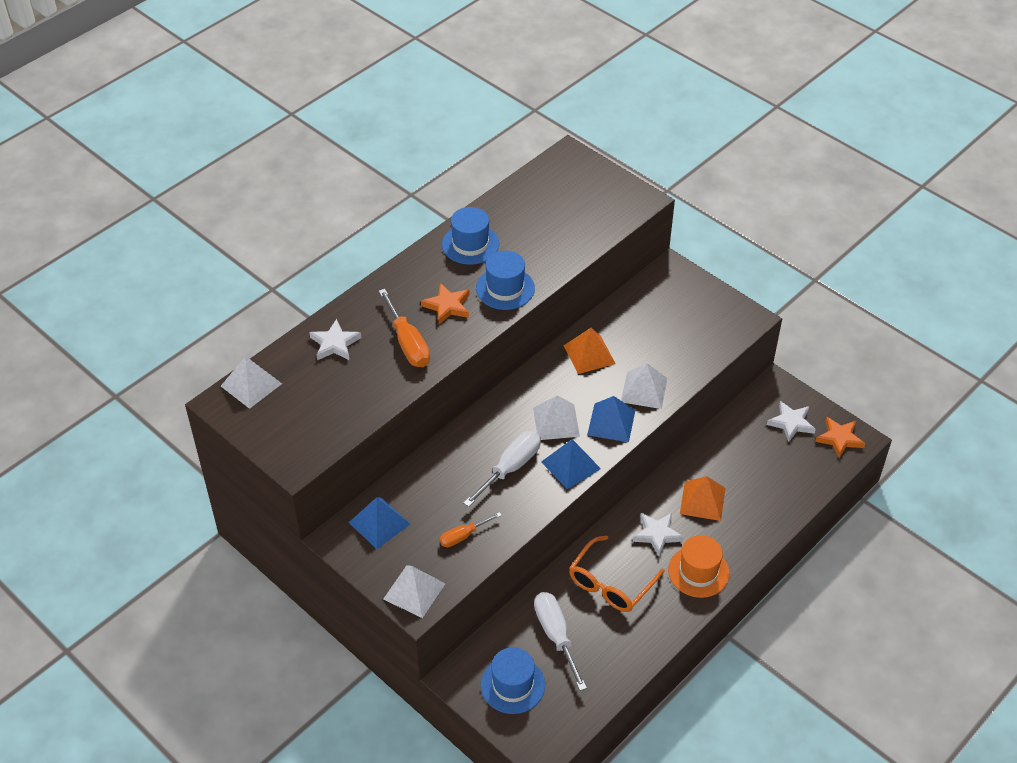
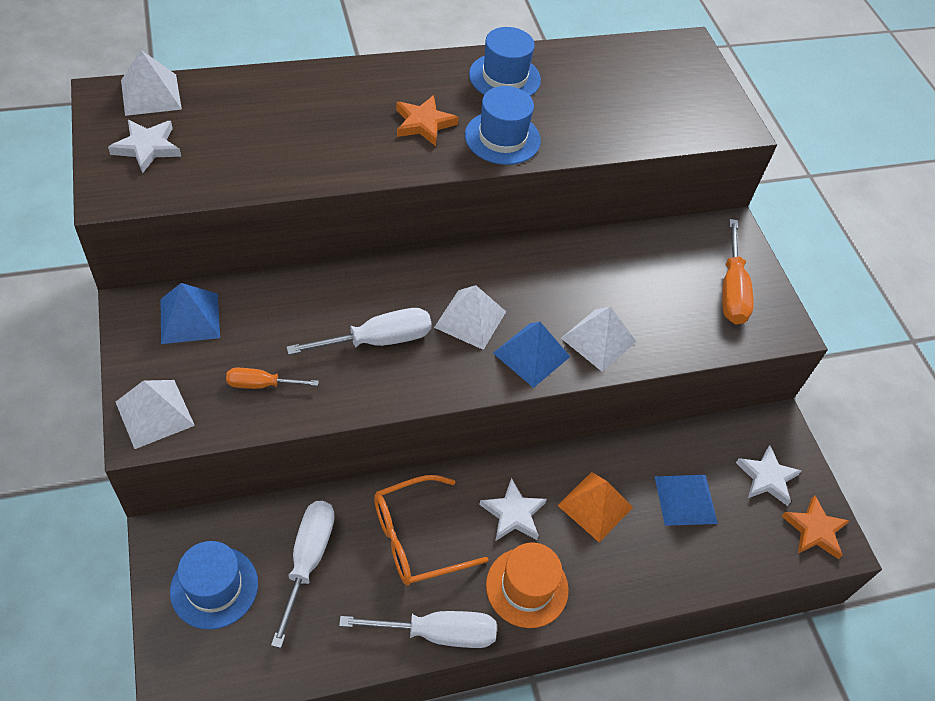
camera: 25 degrees right, 5 degrees up
(335, 343) = (272, 99): white star -> white star (147, 147)
(408, 343) = (347, 138): orange screwdriver -> orange screwdriver (731, 290)
(570, 465) = (446, 375): blue pyramid -> blue pyramid (685, 499)
(589, 354) = (567, 268): orange pyramid -> none
(667, 628) = (437, 633): none -> white screwdriver

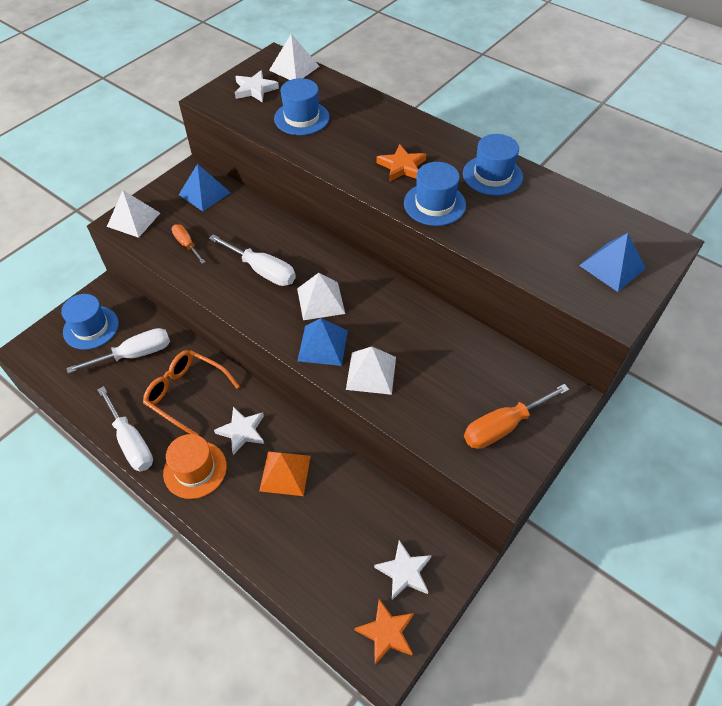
camera: 60 degrees right, 0 degrees up
(253, 143) = (301, 118): none -> blue hat
(685, 499) = (337, 525): blue pyramid -> blue pyramid (612, 266)

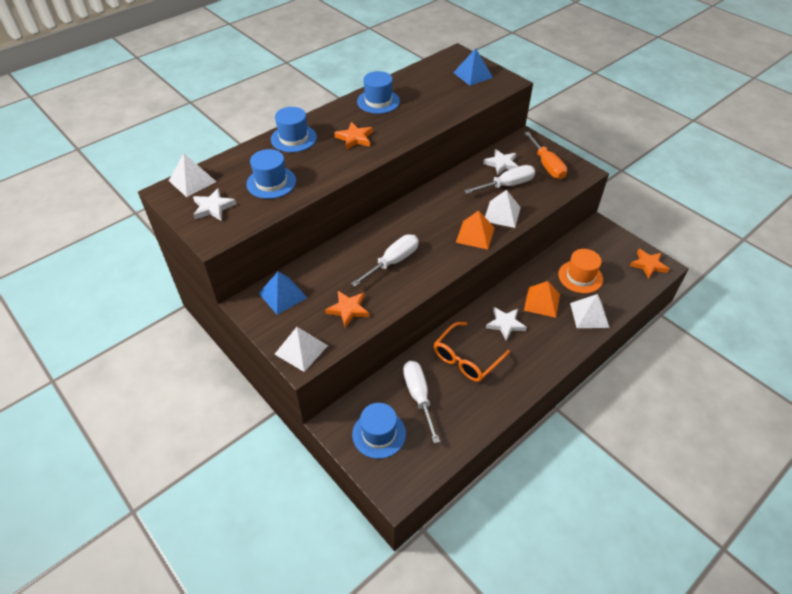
camera: 80 degrees left, 5 degrees down
(131, 442) = (510, 397): white screwdriver -> white screwdriver (507, 185)
(187, 244) = (348, 309): orange screwdriver -> orange star
(195, 469) = (537, 354): orange hat -> orange hat (580, 277)
(321, 301) = (432, 231): white pyramid -> white pyramid (589, 315)
(322, 345) = (475, 235): blue pyramid -> orange pyramid
(404, 572) = (611, 252): white star -> white star (501, 164)
(434, 204) = (400, 129): blue hat -> blue hat (293, 138)

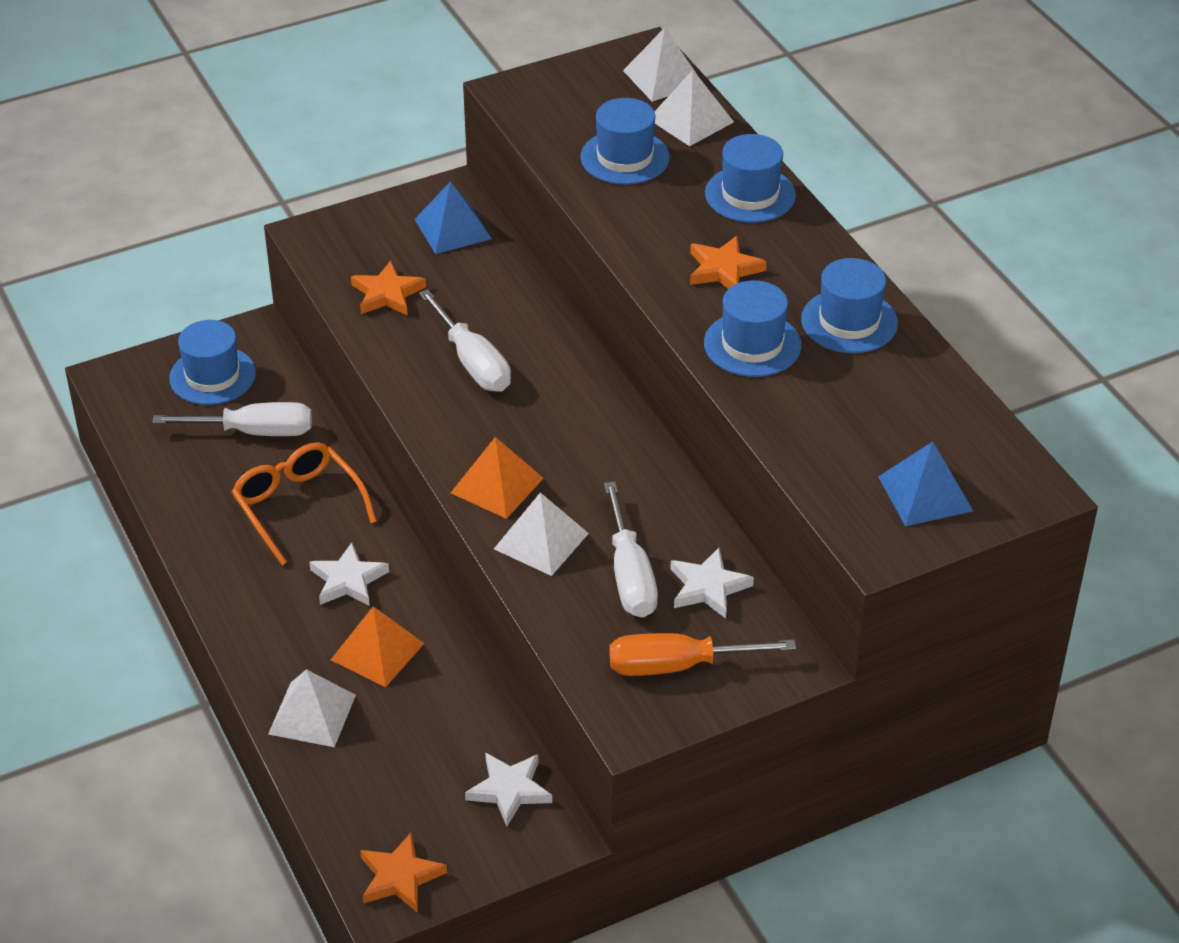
camera: 105 degrees right, 5 degrees down
(213, 207) = (584, 95): white star -> white star (509, 790)
(301, 349) = (332, 236): white pyramid -> white pyramid (691, 120)
(405, 124) = (752, 344): none -> blue hat
(580, 277) = (416, 738): orange hat -> none

